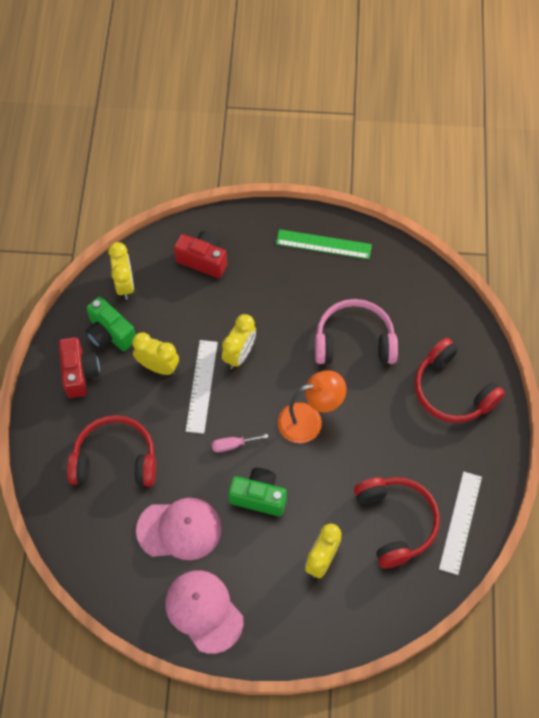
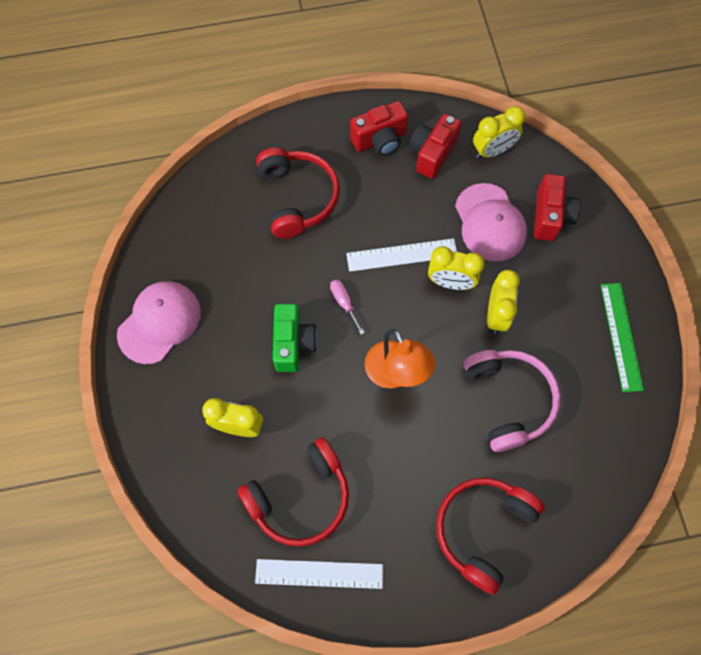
camera: 75 degrees right, 5 degrees up
(110, 333) = (432, 153): green camera -> red camera
(158, 366) = (410, 208): yellow clock -> yellow clock (496, 315)
(179, 529) = (239, 276): pink cap -> pink cap (490, 223)

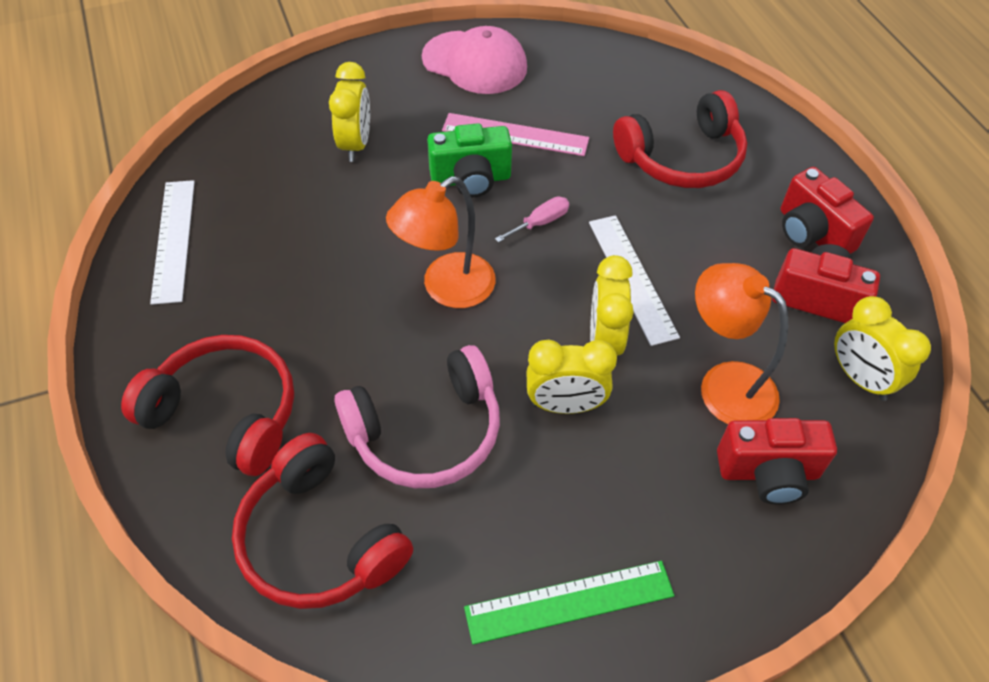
camera: 80 degrees right, 15 degrees down
(251, 305) = (515, 135): none -> pink ruler
(300, 497) = (269, 211): red headphones -> red headphones (319, 539)
(490, 223) = (724, 384): pink cap -> orange lamp

